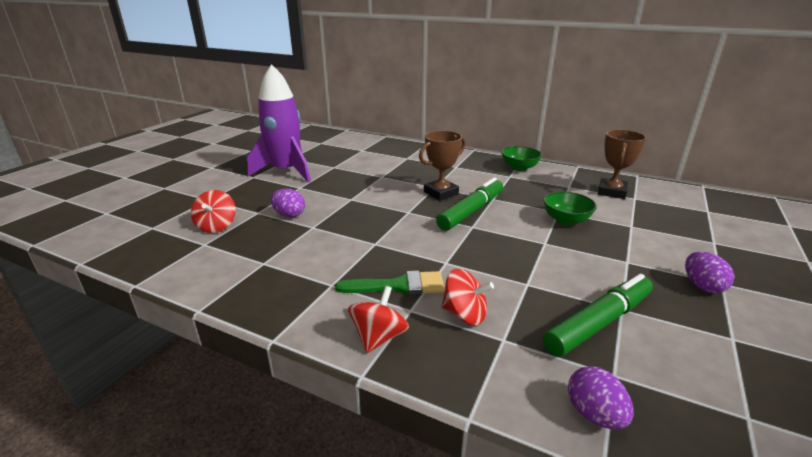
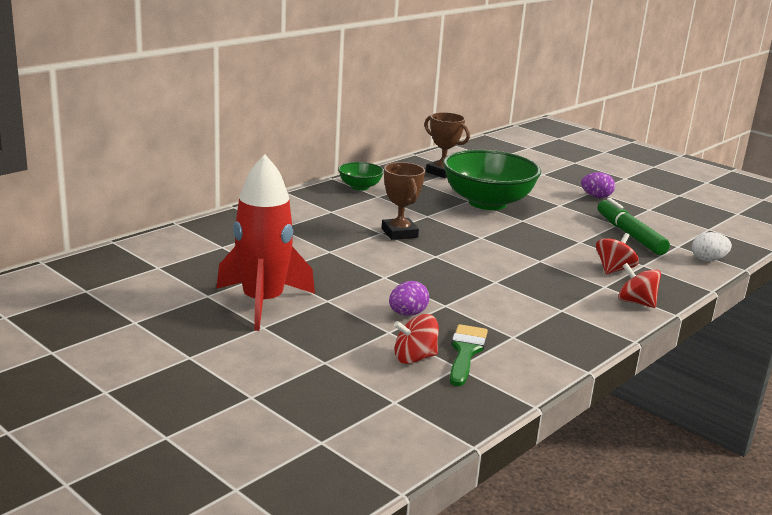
camera: 75 degrees left, 5 degrees down
(217, 226) = (414, 358): red spinning top -> red spinning top turned 150 degrees clockwise
(286, 171) = (263, 303): purple rocket -> red rocket
(399, 286) = (571, 284): green brush -> green brush (465, 352)
(471, 211) = (450, 230): green marker -> none
(566, 220) = (487, 203): green bowl -> green bowl, size x2.08
(594, 414) = (708, 260): purple egg -> white egg

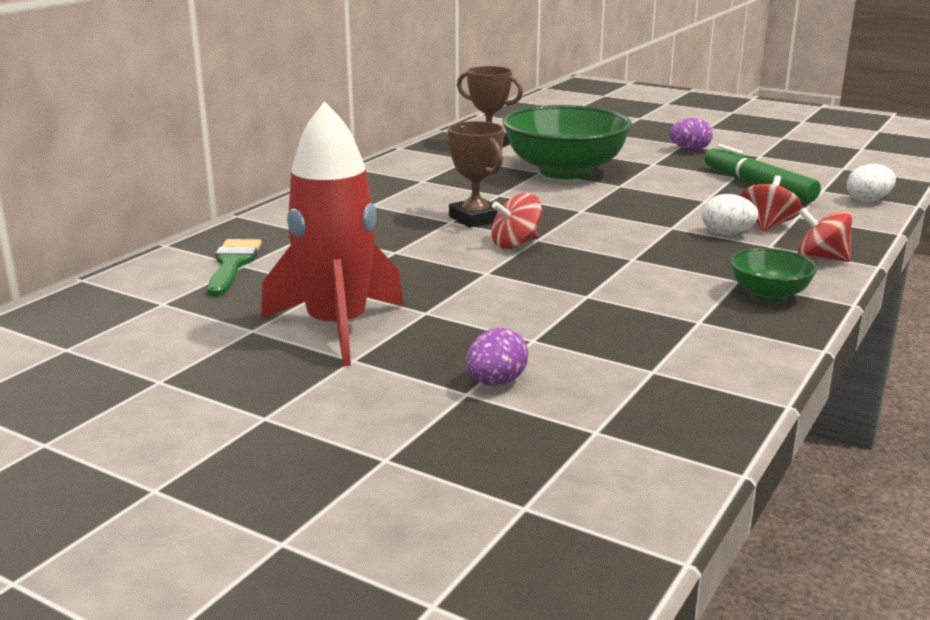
camera: 10 degrees left, 0 degrees up
(360, 187) = (393, 173): green bowl -> green bowl (769, 294)
(407, 314) = (544, 313): purple egg -> purple egg (496, 382)
(414, 358) = (588, 368): red spinning top -> red spinning top (515, 244)
(465, 352) = (651, 350): green brush -> green brush (232, 264)
(578, 272) = (727, 234): none -> white egg

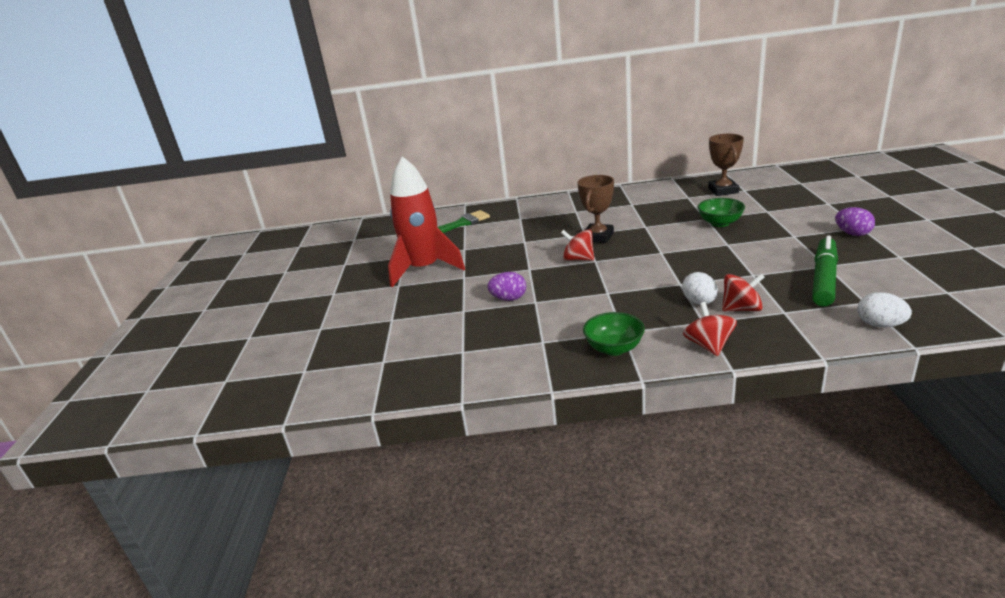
camera: 60 degrees right, 5 degrees up
(496, 382) = (408, 321): purple egg -> purple egg (509, 299)
(564, 171) = (720, 223): green bowl -> green bowl, size x0.48

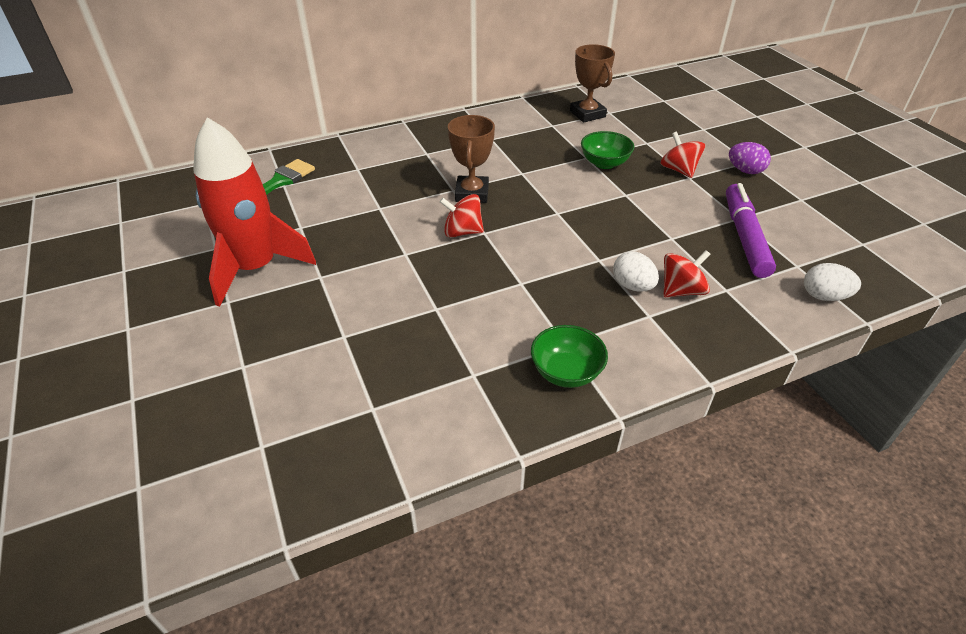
camera: 25 degrees left, 15 degrees up
(509, 299) = (399, 307): purple egg -> none
(708, 345) = (670, 351): red spinning top -> red spinning top (679, 170)
(824, 278) = (745, 237): green marker -> purple marker

